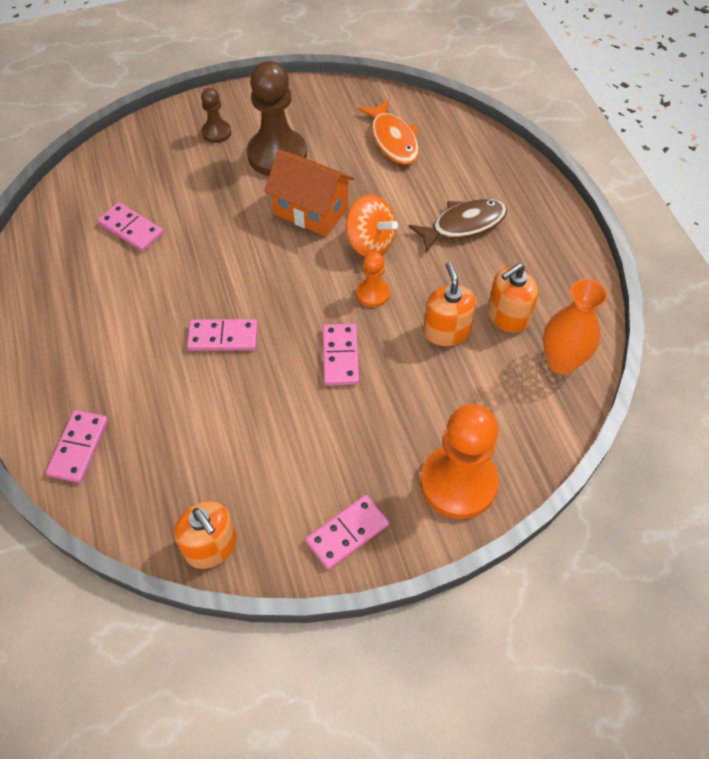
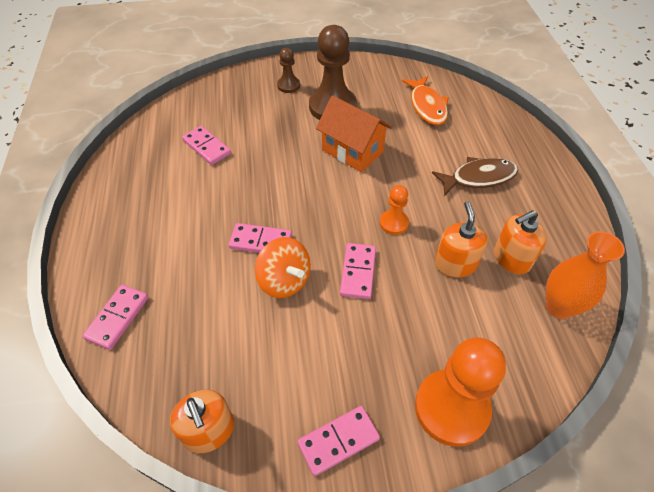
camera: 10 degrees right, 5 degrees down
(370, 243) = (397, 182): orange spinning top -> orange spinning top (284, 280)

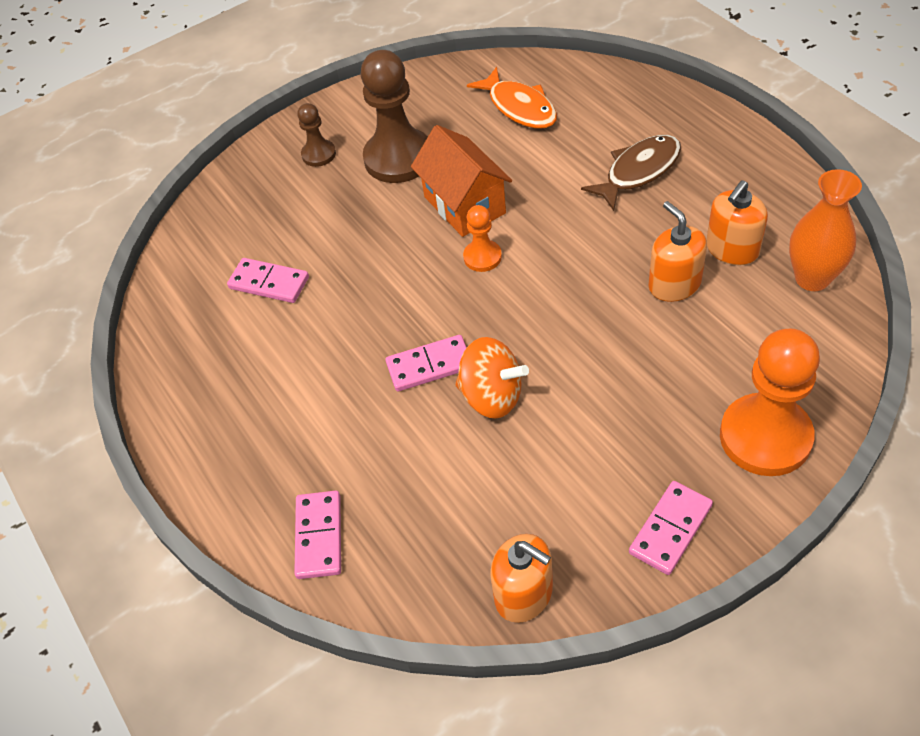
camera: 20 degrees left, 0 degrees up
(352, 151) = (464, 205): orange house -> orange house turned 45 degrees clockwise
(358, 272) = (571, 345): pink domino -> none
(394, 223) = (574, 270): orange pawn -> orange pawn (482, 257)

